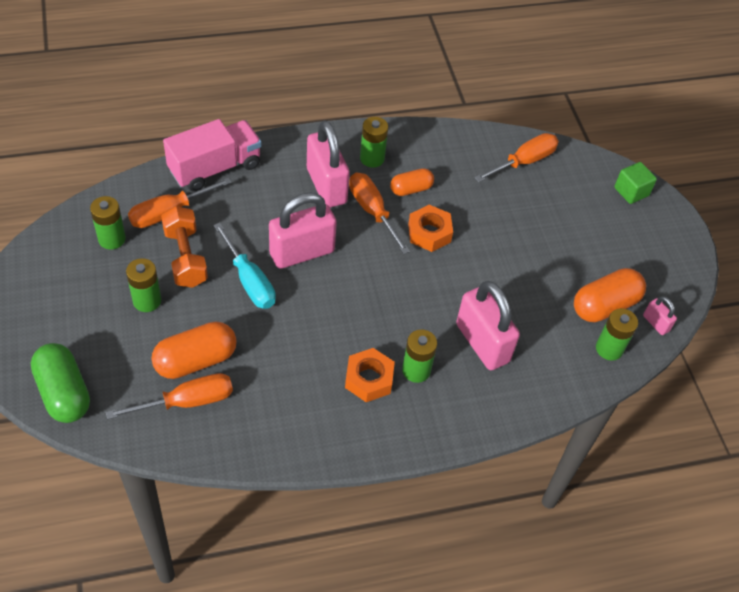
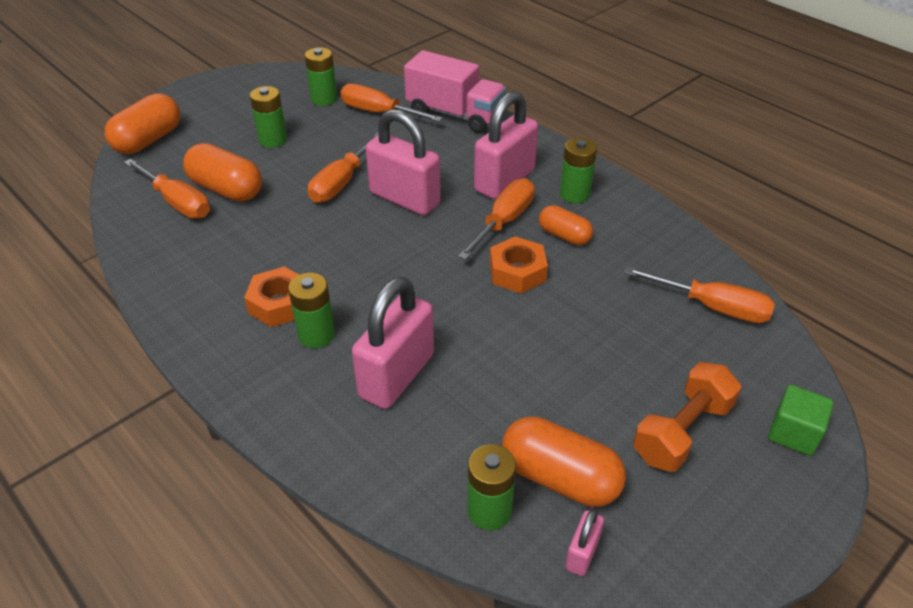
camera: 65 degrees right, 10 degrees down
(64, 393) = (148, 140): green capsule -> orange capsule
(185, 257) = (337, 140): orange dumbbell -> orange dumbbell (682, 431)
(249, 280) = (342, 182): turquoise screwdriver -> orange screwdriver

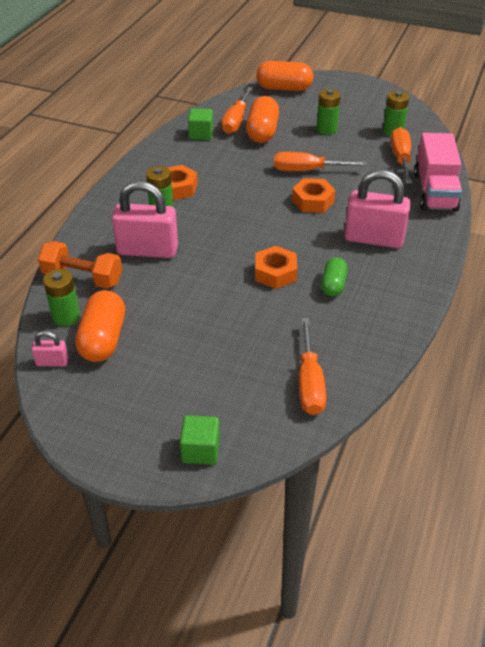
camera: 65 degrees right, 0 degrees up
(173, 243) = (201, 134): none -> green cube
(404, 198) = (313, 201): pink padlock -> orange nut
(504, 222) = (325, 252): orange screwdriver -> none
(564, 235) = (333, 285): orange capsule -> green capsule
(574, 194) = (388, 278): green battery -> none
(682, 431) = (170, 389): orange dumbbell -> orange dumbbell (83, 278)

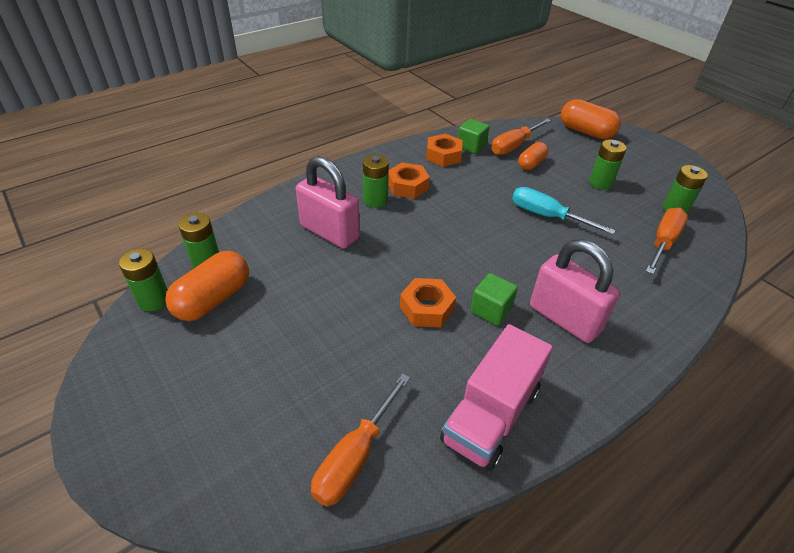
camera: 30 degrees right, 0 degrees up
(52, 362) = (154, 300): pink padlock -> green battery
(83, 278) = (254, 233): orange dumbbell -> none
(200, 450) = (178, 472): green cube -> green cube (491, 310)
(262, 132) = (531, 164): orange capsule -> orange capsule, size x0.62
(307, 170) = (547, 216): orange screwdriver -> turquoise screwdriver
(313, 201) = (528, 249): orange nut -> orange nut (443, 155)
(333, 285) = (477, 351): green capsule -> none
(435, 192) = (679, 295): pink truck -> pink truck (491, 415)

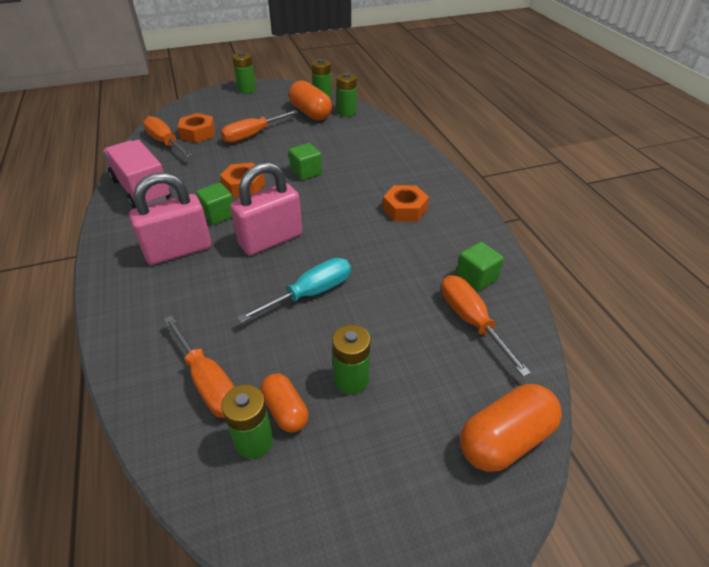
camera: 110 degrees right, 0 degrees up
(297, 344) = (253, 135): none -> orange screwdriver
(329, 232) = (354, 158): pink padlock -> pink padlock (270, 240)
(374, 263) = (306, 172): none -> green cube
(375, 200) = (388, 187): green battery -> green battery (246, 89)
(443, 155) = (458, 248): orange nut -> orange nut (198, 133)
(531, 164) = (420, 322): orange capsule -> orange capsule (285, 410)

